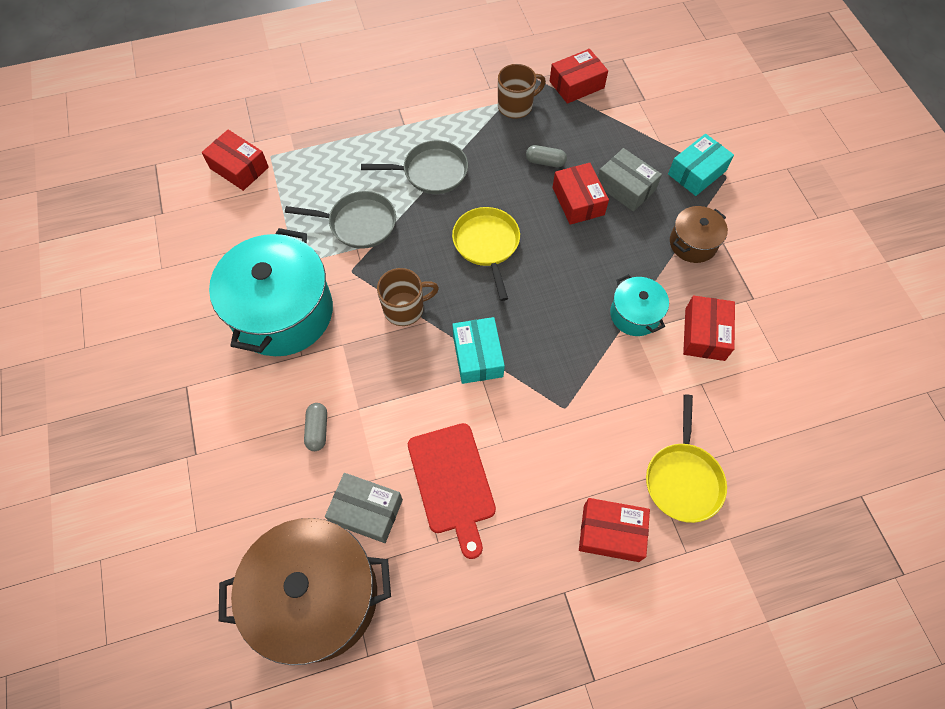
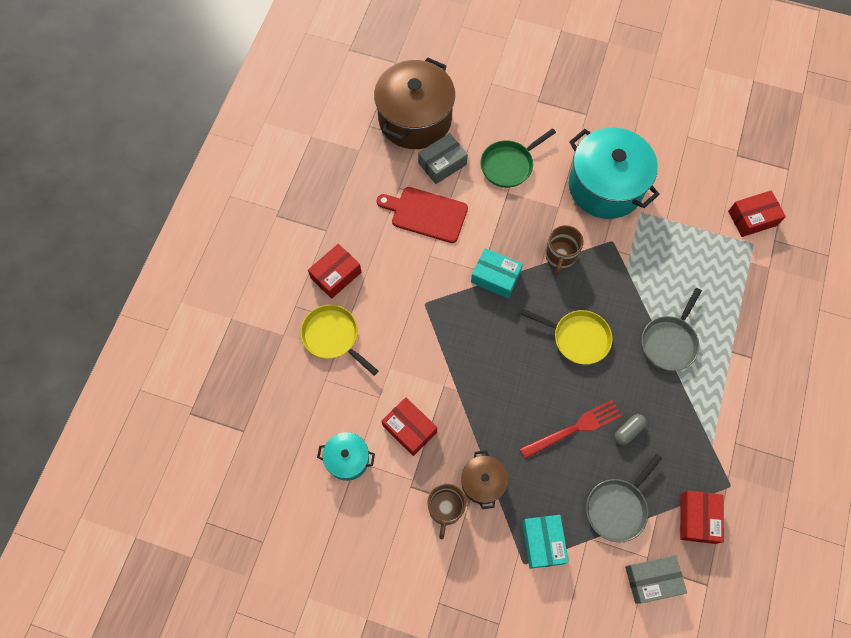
camera: 125 degrees right, 5 degrees up
(318, 430) = (509, 165): grey capsule -> green pan
(358, 223) = (650, 267): grey pan -> grey pan (617, 507)
(516, 106) = (701, 450): brown mug -> brown mug (445, 509)
(578, 201) = (575, 428): red box -> red fork
(625, 187) = (565, 473): grey box -> grey box (652, 579)
(635, 314) = (456, 394): turquoise pot -> turquoise pot (347, 459)

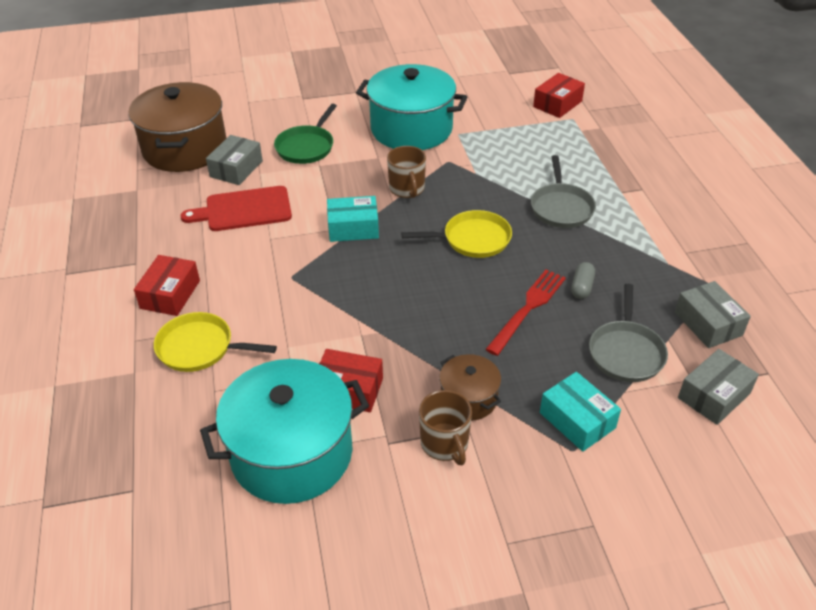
camera: 30 degrees left, 25 degrees down
(347, 459) = (292, 453): turquoise pot -> turquoise pot, size x2.01
(697, 518) = (708, 324): red box -> grey box

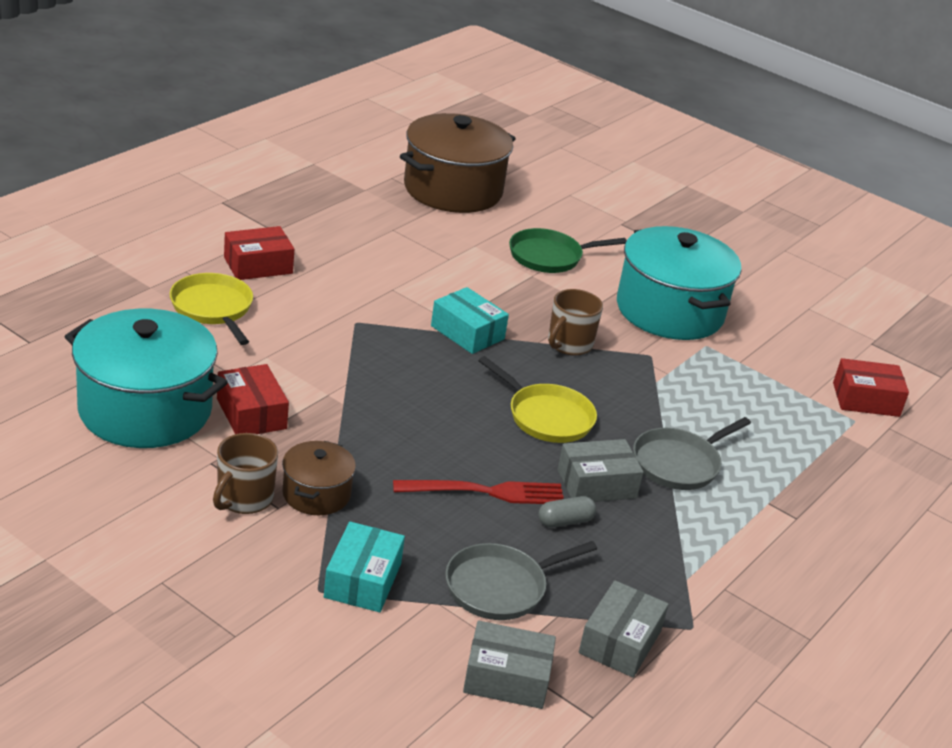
camera: 45 degrees right, 10 degrees down
(236, 169) = (463, 230): grey box -> grey box (596, 484)
(244, 210) = (412, 258): red cutting board -> none

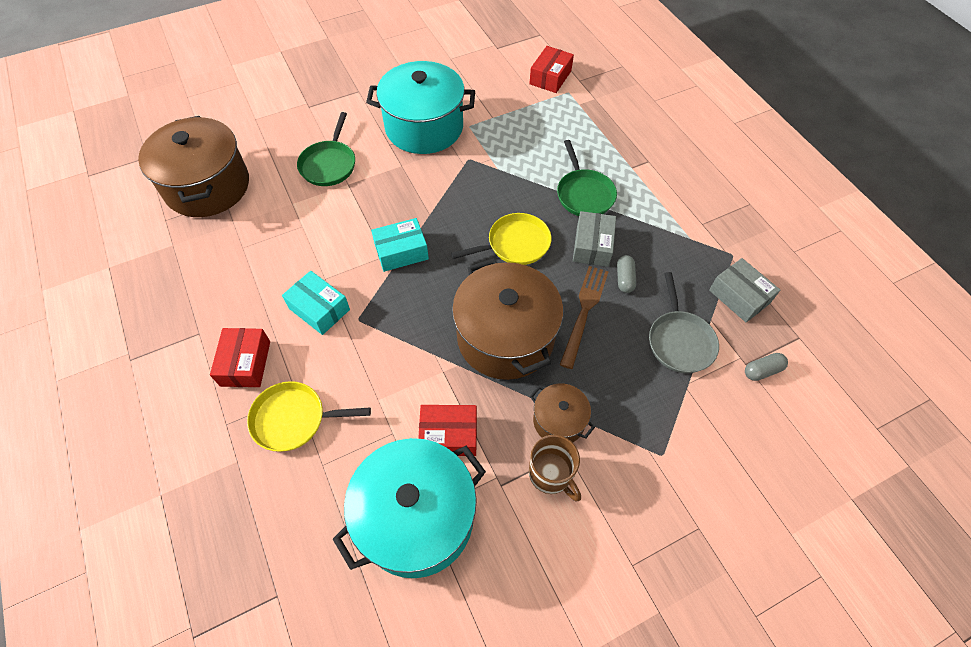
camera: 60 degrees left, 25 degrees up
(362, 580) = (657, 422): turquoise box -> turquoise box (319, 309)
(404, 433) = (505, 337): none -> brown pot
(487, 492) = (584, 311): red fork -> brown fork
(506, 678) = (762, 371): grey box -> grey capsule
(569, 344) = (439, 198): brown mug -> none
(679, 463) = (584, 194): grey pan -> green pan

